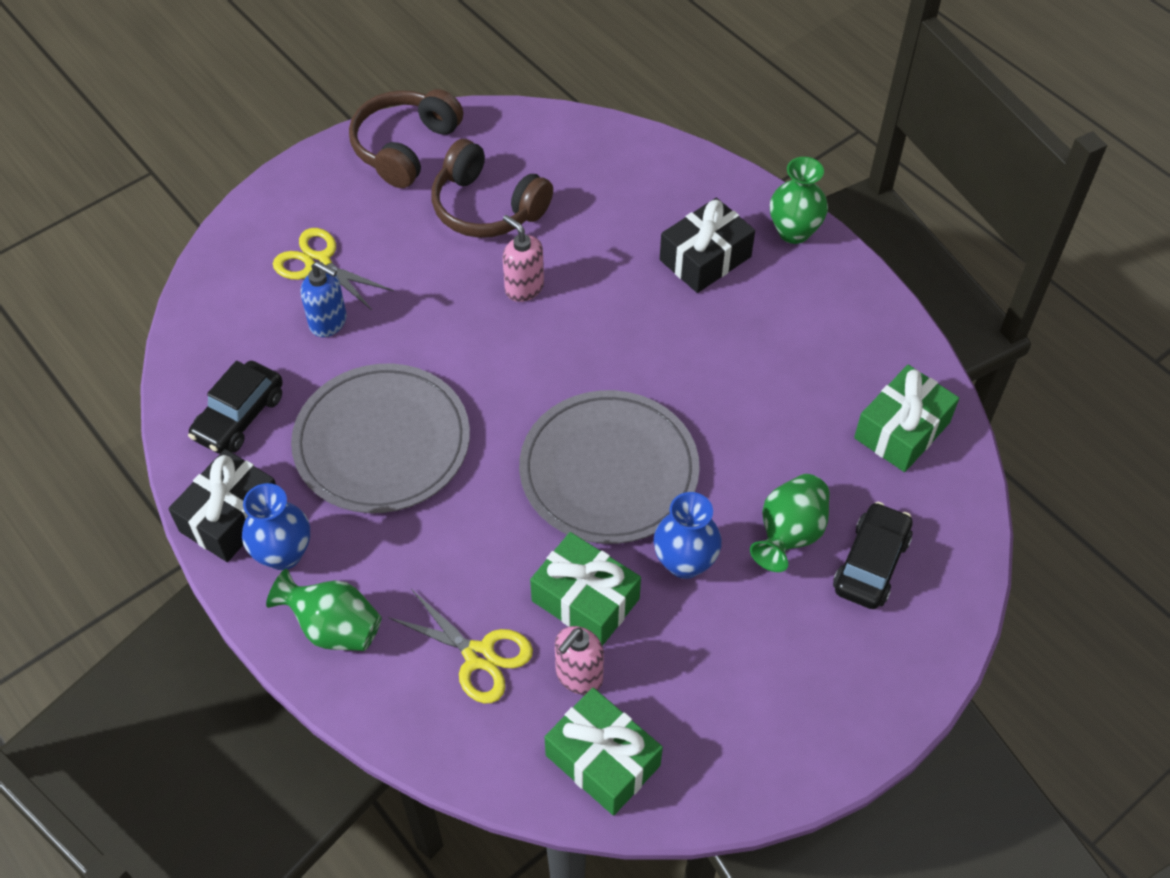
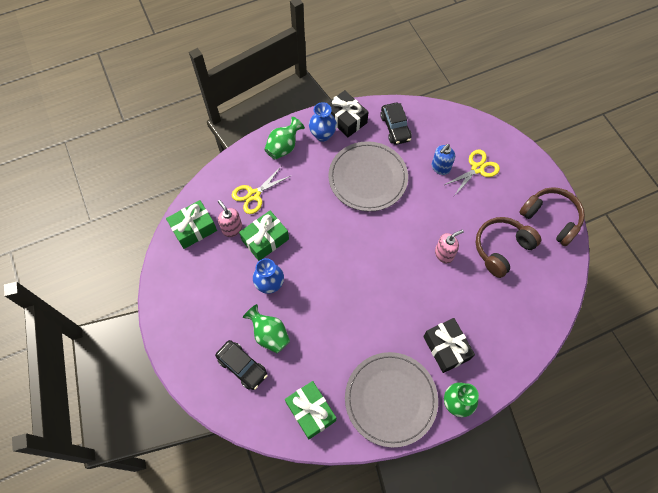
camera: 105 degrees right, 10 degrees up
(239, 417) = (395, 128): black car -> black car turned 150 degrees counterclockwise
(609, 471) = (327, 265): grey plate -> grey plate (390, 399)

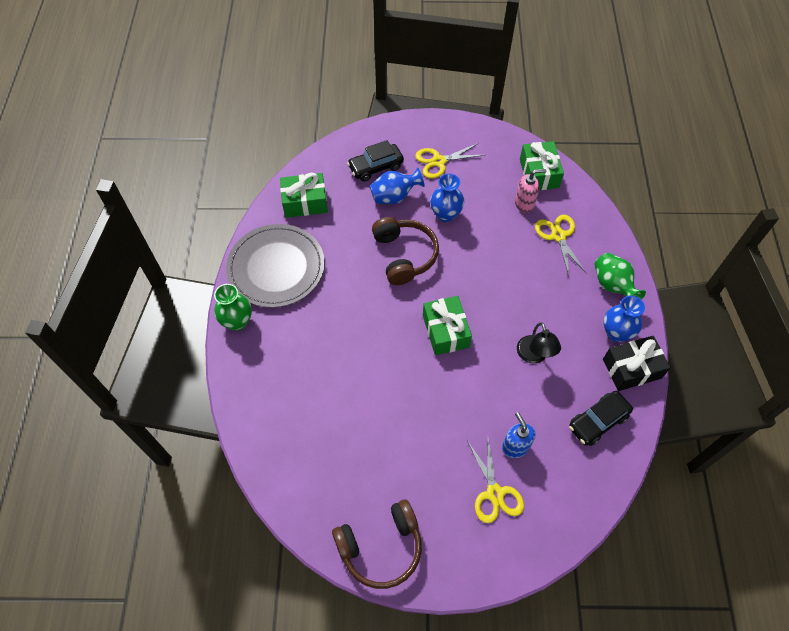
camera: 115 degrees right, 5 degrees down
(213, 314) = (439, 161): none -> yellow scissors
(265, 240) = (498, 227): green gift -> green gift (445, 331)
(269, 334) = (394, 197): green vase -> blue vase
(367, 178) = (534, 356): grey plate -> black lamp
(395, 128) = (598, 421): black car -> black car turned 45 degrees counterclockwise
(444, 254) = (397, 391): pink soap dispenser -> none
(446, 348) = (294, 339): black gift -> none
(501, 248) = (371, 459): brown headphones -> brown headphones (404, 255)

